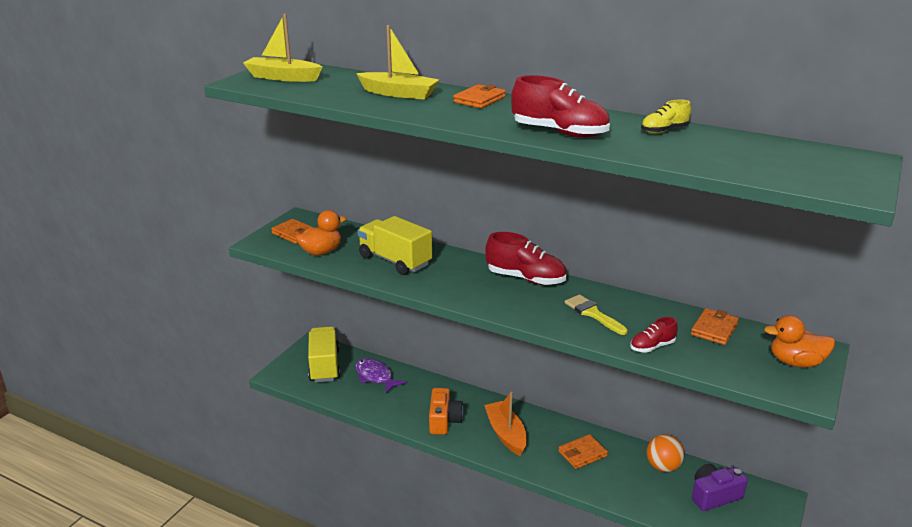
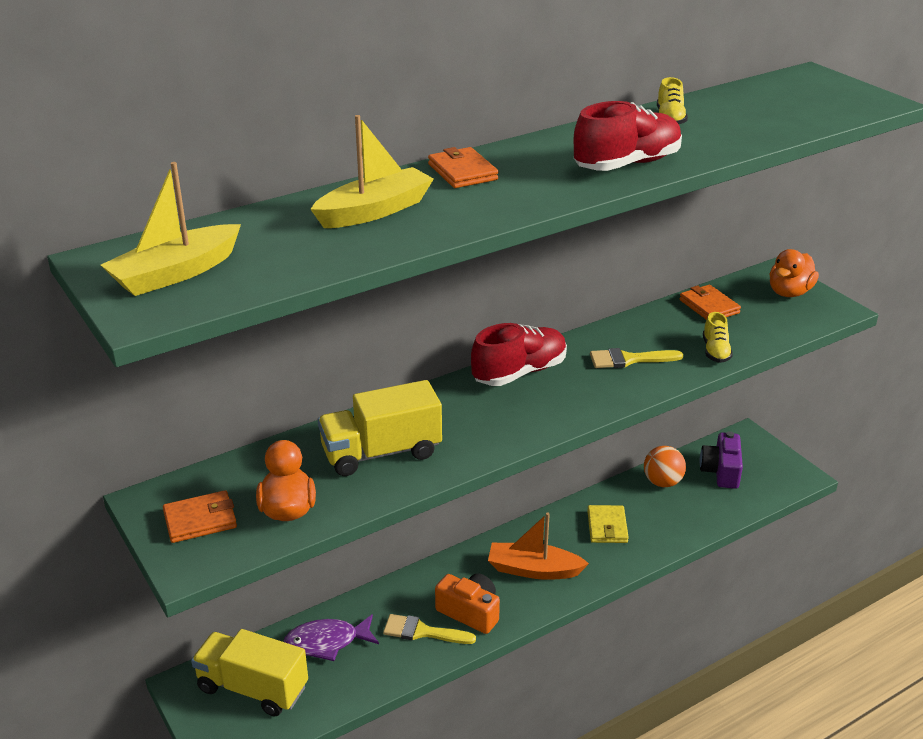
camera: 60 degrees left, 5 degrees up
(412, 408) = (422, 632): none -> yellow brush
(582, 454) = (607, 527): orange wallet -> yellow wallet
(652, 347) = (715, 351): red shoe -> yellow shoe

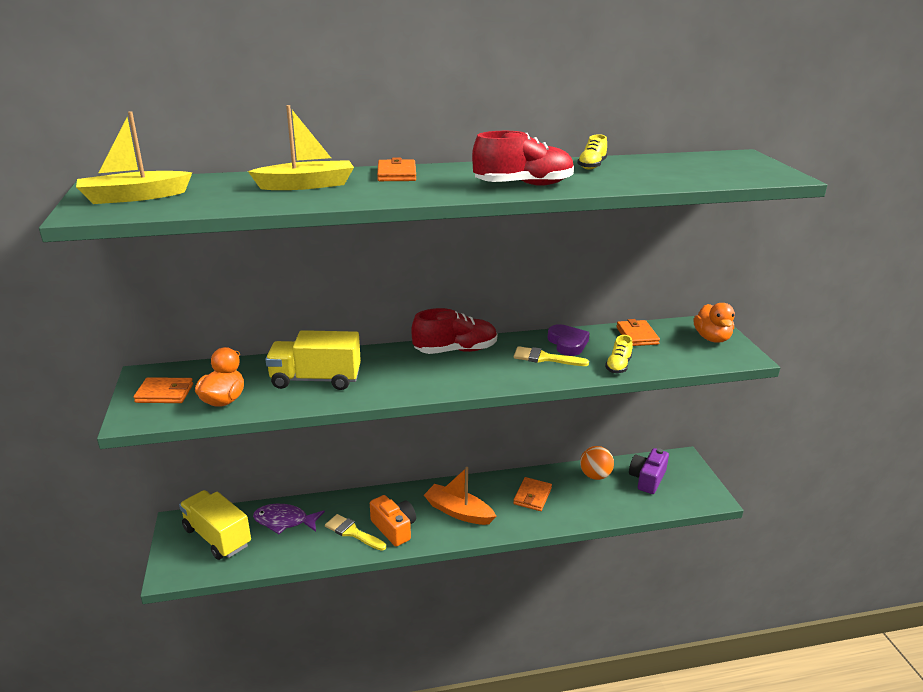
camera: 20 degrees right, 5 degrees down
(607, 527) = (532, 496): yellow wallet -> orange wallet
(640, 334) = (567, 343): none -> purple heart
(789, 292) = (712, 338): orange duck -> orange duck turned 60 degrees counterclockwise

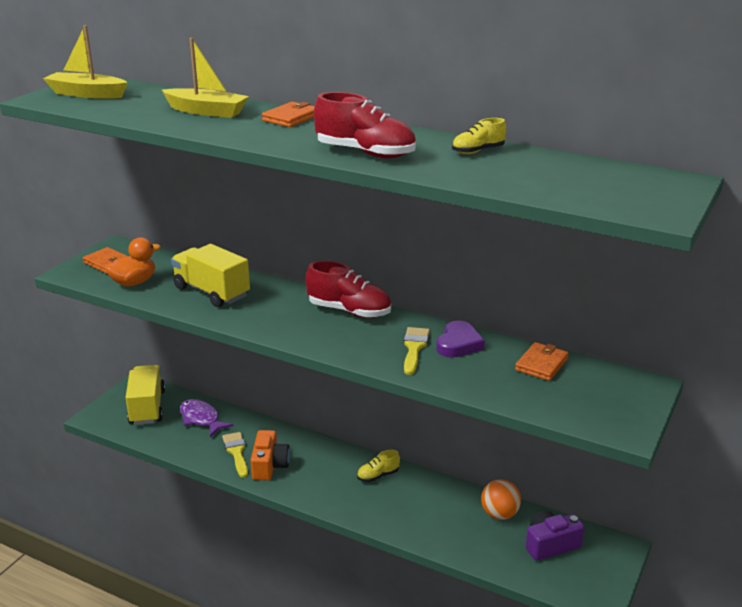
camera: 40 degrees right, 0 degrees up
(458, 512) = (334, 479): orange boat -> none
(532, 496) = (414, 500): orange wallet -> none
(544, 358) = (414, 348): yellow brush -> yellow brush turned 45 degrees clockwise
(618, 366) = (471, 383): yellow shoe -> yellow shoe (378, 475)
(712, 338) = (621, 399): orange duck -> none

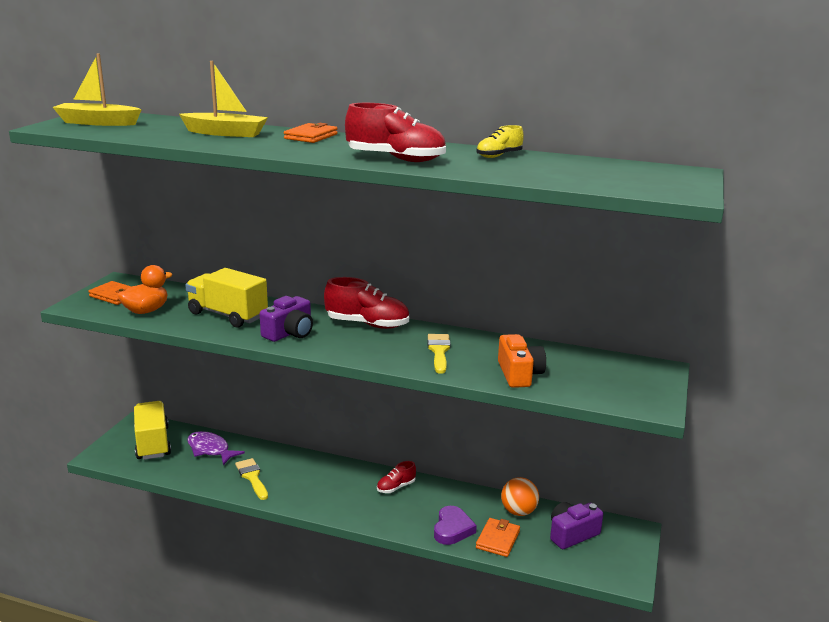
camera: 10 degrees left, 5 degrees down
(267, 317) = (289, 333): none -> purple camera
(269, 465) = (288, 487): orange camera -> orange camera (519, 374)
(378, 475) = (396, 487): yellow shoe -> red shoe
(458, 344) = (479, 345): purple heart -> purple heart (452, 529)
(541, 364) = (560, 358): orange wallet -> orange wallet (497, 539)

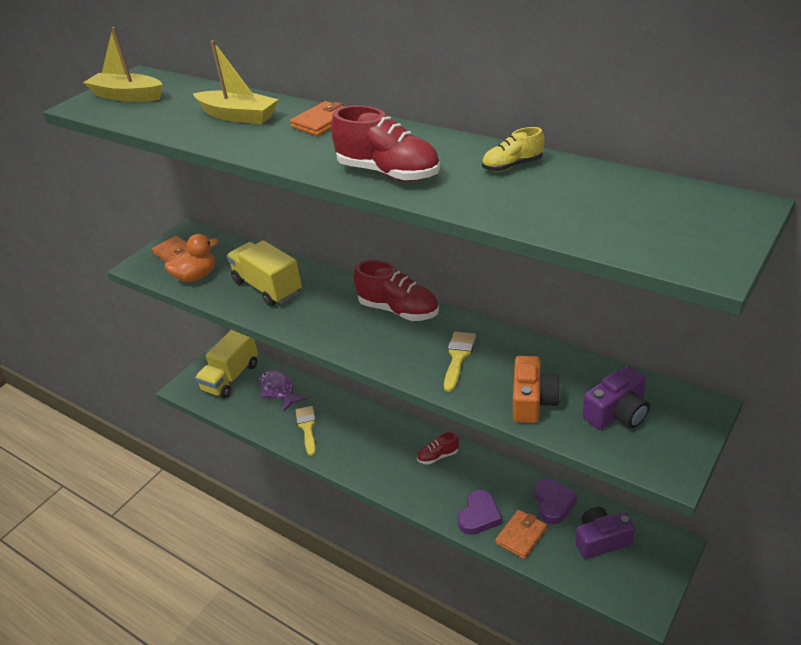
camera: 20 degrees right, 15 degrees up
(153, 443) = (231, 377): yellow truck -> yellow truck turned 150 degrees counterclockwise
(289, 333) = (317, 318): purple camera -> purple camera (617, 413)
(518, 511) = (553, 503): orange ball -> purple heart

